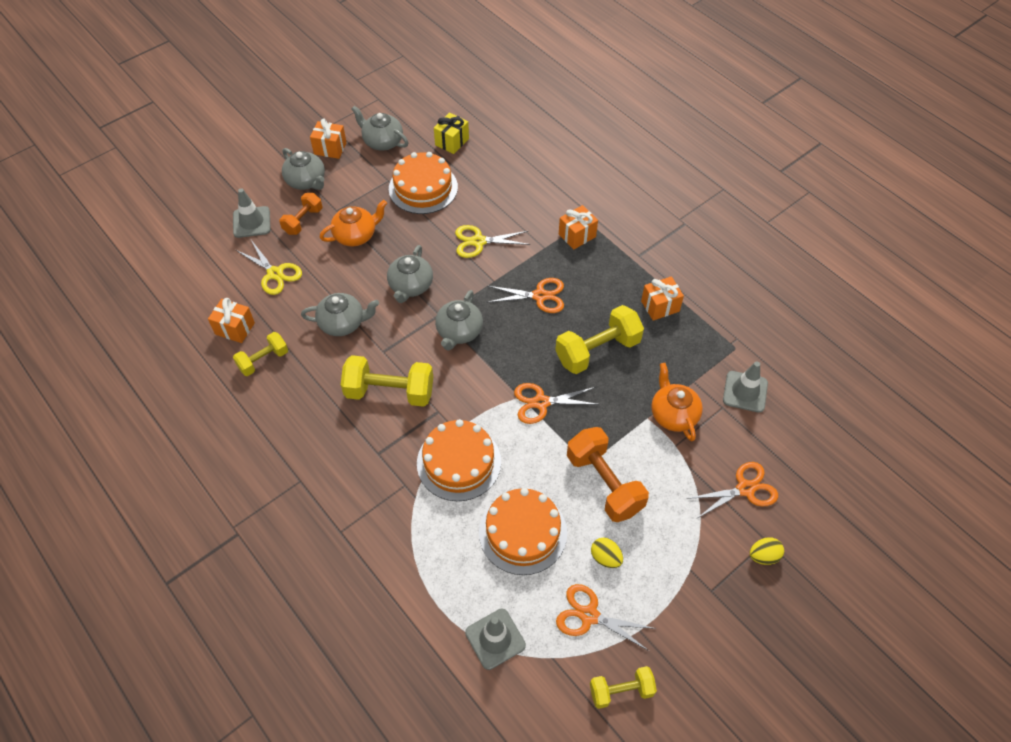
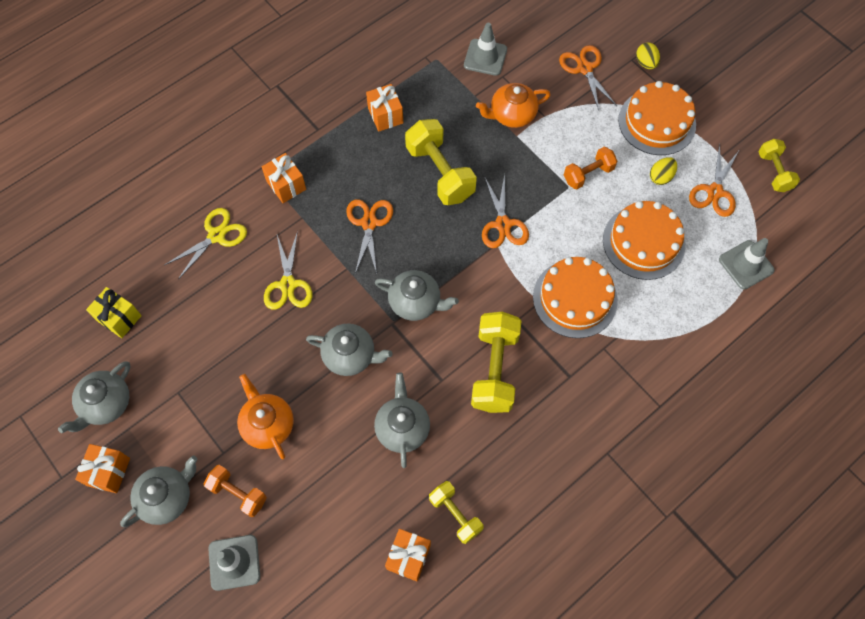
camera: 90 degrees left, 10 degrees up
(275, 274) = (324, 518): yellow scissors -> yellow scissors (216, 236)
(423, 188) = (196, 349): orange cake -> orange cake (657, 122)
(604, 483) = (588, 174): orange dumbbell -> orange dumbbell, size x0.60

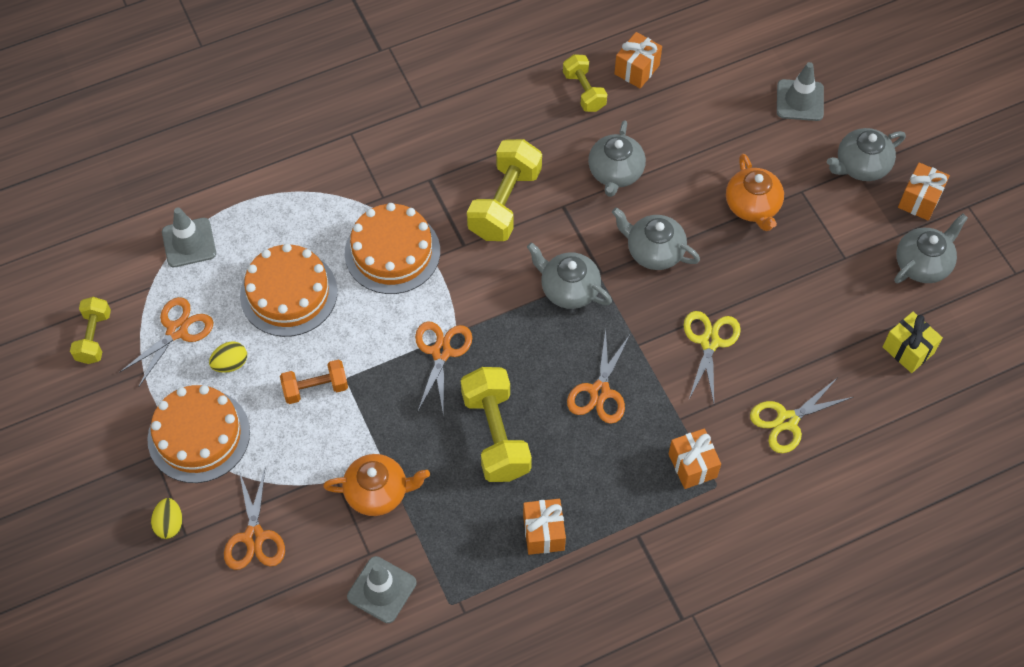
camera: 165 degrees left, 5 degrees down
(238, 493) = (790, 153): orange dumbbell -> none

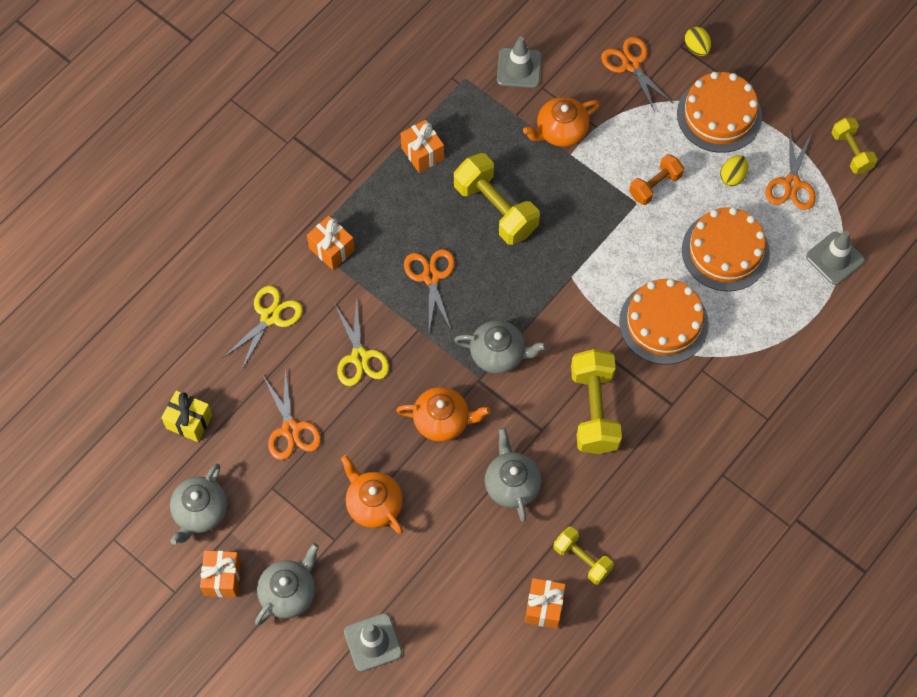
camera: 155 degrees right, 5 degrees up
(441, 352) = (574, 255): orange scissors -> orange scissors (290, 430)
(654, 251) = (442, 420): grey teapot -> orange teapot

